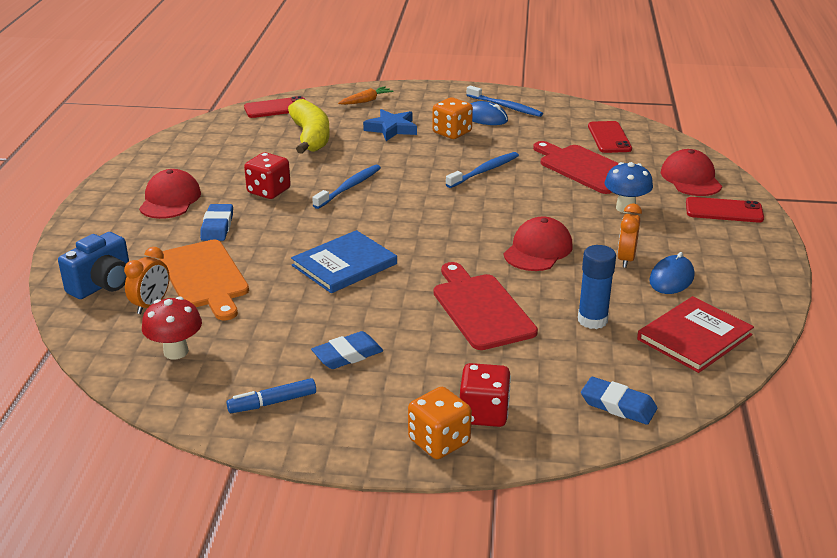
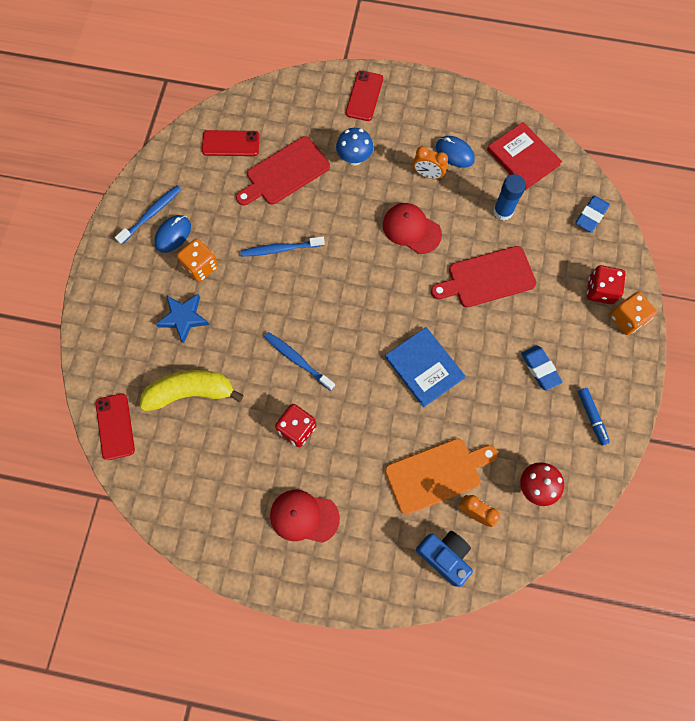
camera: 85 degrees left, 40 degrees up
(217, 226) = (356, 470): blue eraser -> none
(366, 101) = (114, 338): orange carrot -> none
(484, 171) = (280, 249): blue toothbrush -> blue toothbrush turned 60 degrees counterclockwise
(691, 178) = (312, 103): red cap -> none

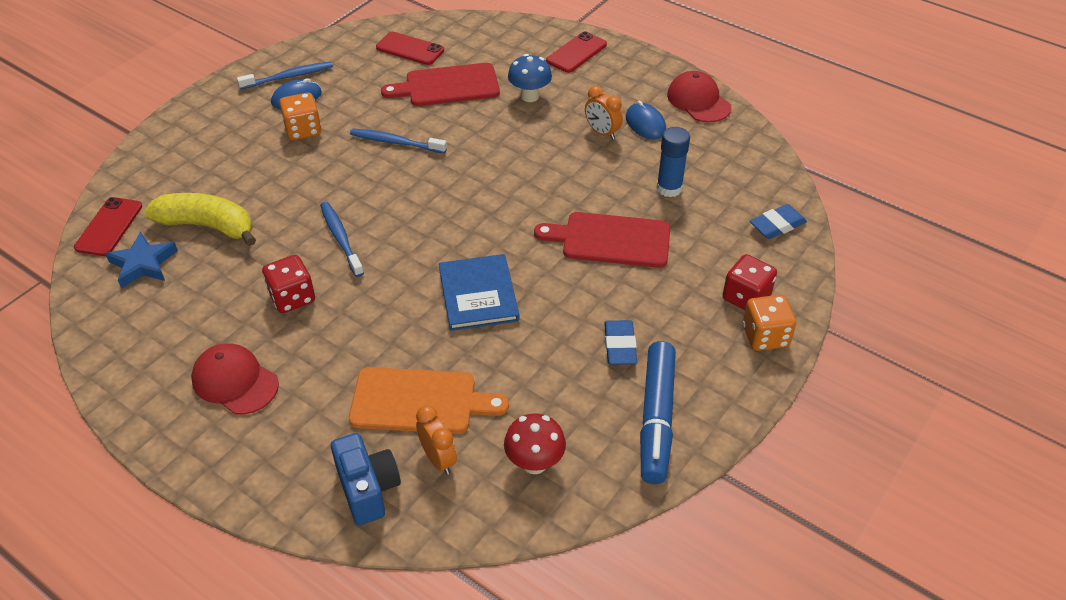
camera: 25 degrees right, 25 degrees down
(184, 318) = (252, 164): blue star -> blue star (143, 264)
(411, 229) = (551, 170): red cap -> red cap (698, 101)
(523, 157) = (724, 150): red book -> none
(592, 417) = (656, 419): blue marker -> blue marker, size x1.90

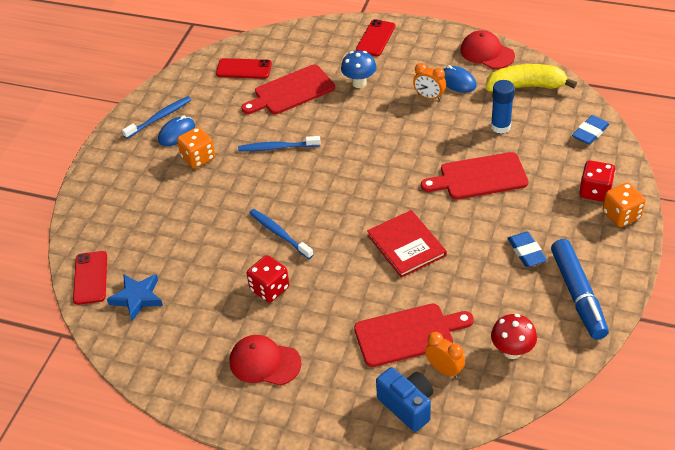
camera: 15 degrees left, 0 degrees up
(208, 226) = (169, 254): yellow banana -> yellow banana (526, 86)
(419, 401) = (408, 334): orange cutting board -> red cutting board
(478, 294) = (406, 245): blue book -> red book

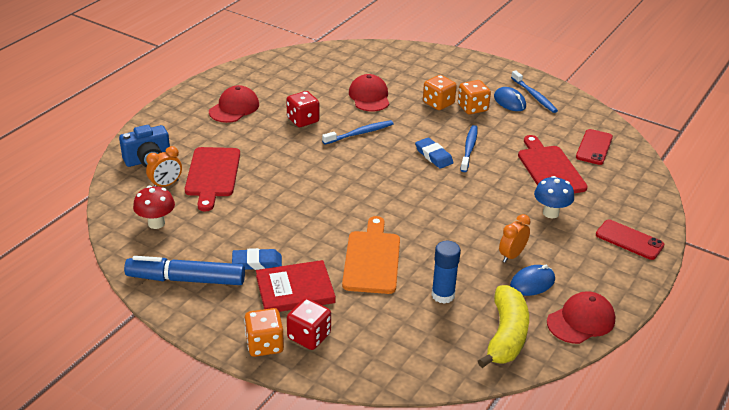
camera: 100 degrees right, 10 degrees down
(90, 278) = (361, 51): red phone -> none
(137, 298) = (330, 67): blue star -> none
(196, 185) = (438, 103): none -> orange dice
(199, 244) = (369, 96): none -> red cap
(406, 245) = (308, 194): red book -> red book (295, 289)
(479, 177) = (372, 259): red cutting board -> orange cutting board
(590, 132) = (403, 365): blue eraser -> blue eraser (433, 156)

